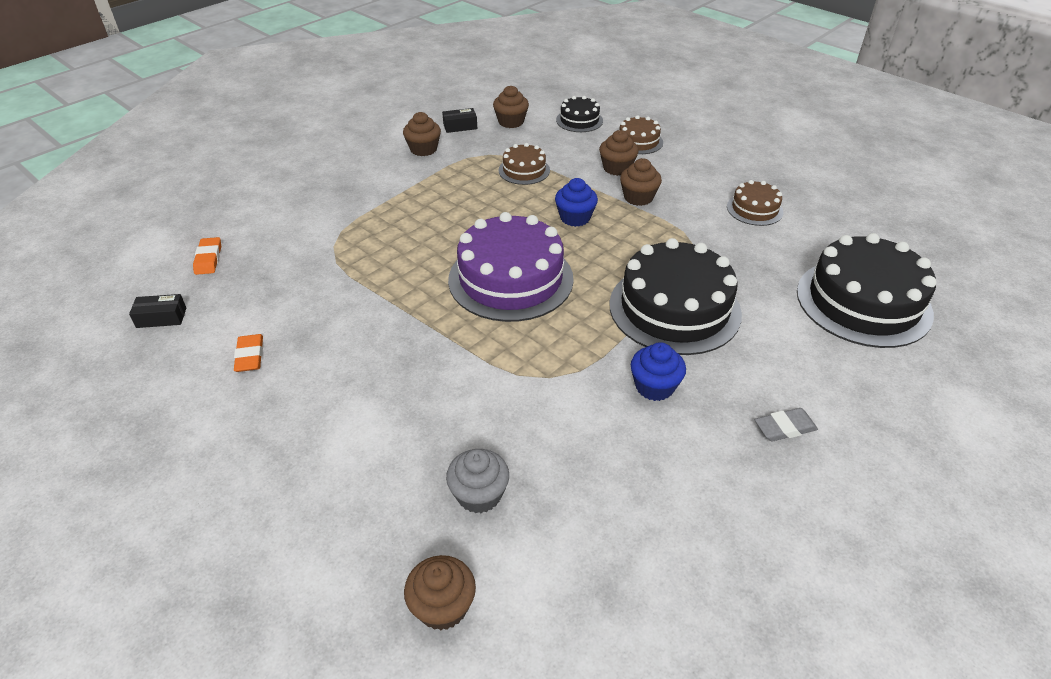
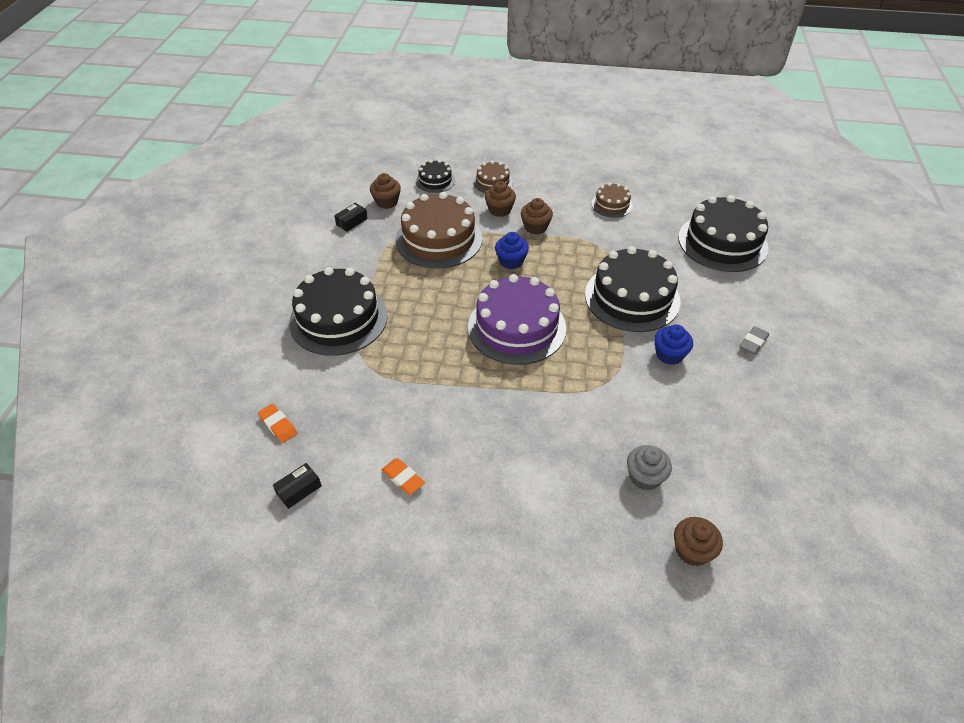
camera: 35 degrees left, 5 degrees up
(355, 199) = (338, 319): none -> black cake
(423, 149) = (345, 253): brown cupcake -> none
(524, 170) = (439, 239): brown cake -> brown cake, size x2.02

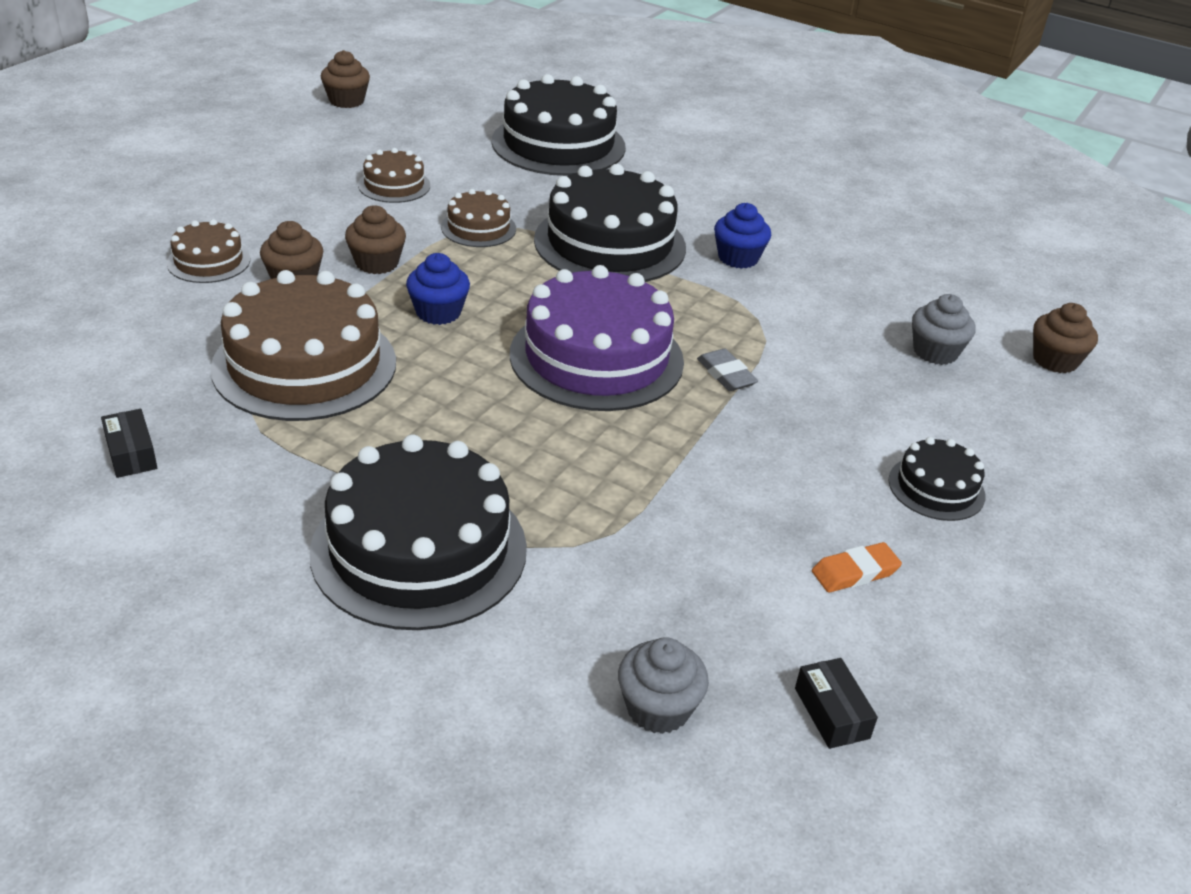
camera: 70 degrees left, 10 degrees down
(278, 425) = (658, 708): orange eraser -> grey cupcake
(386, 202) = (120, 391): brown cupcake -> brown cupcake (346, 101)
(435, 181) = (125, 317): black cake -> black cake (936, 488)
(599, 246) = (478, 228): none -> brown cake
(753, 342) = (753, 197): grey eraser -> grey eraser (726, 374)

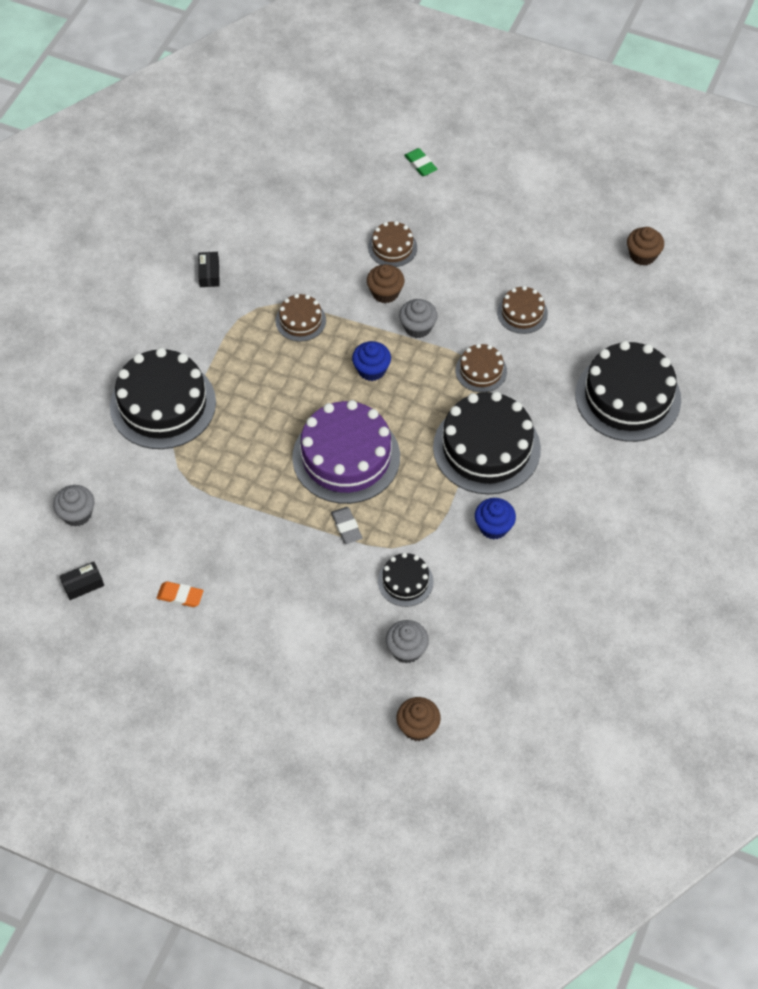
camera: 85 degrees right, 20 degrees up
(60, 215) = (420, 164): none -> green eraser
(131, 453) = (209, 274): black box -> black box turned 60 degrees counterclockwise
(304, 365) = (300, 320): brown cake -> brown cake, size x0.49
(377, 263) = (417, 327): brown cupcake -> grey cupcake
(726, 374) = (346, 527): grey eraser -> grey eraser turned 75 degrees counterclockwise
(855, 572) = (180, 596): orange eraser -> orange eraser turned 45 degrees counterclockwise
(936, 488) = (259, 640): black cake -> black cake (405, 581)

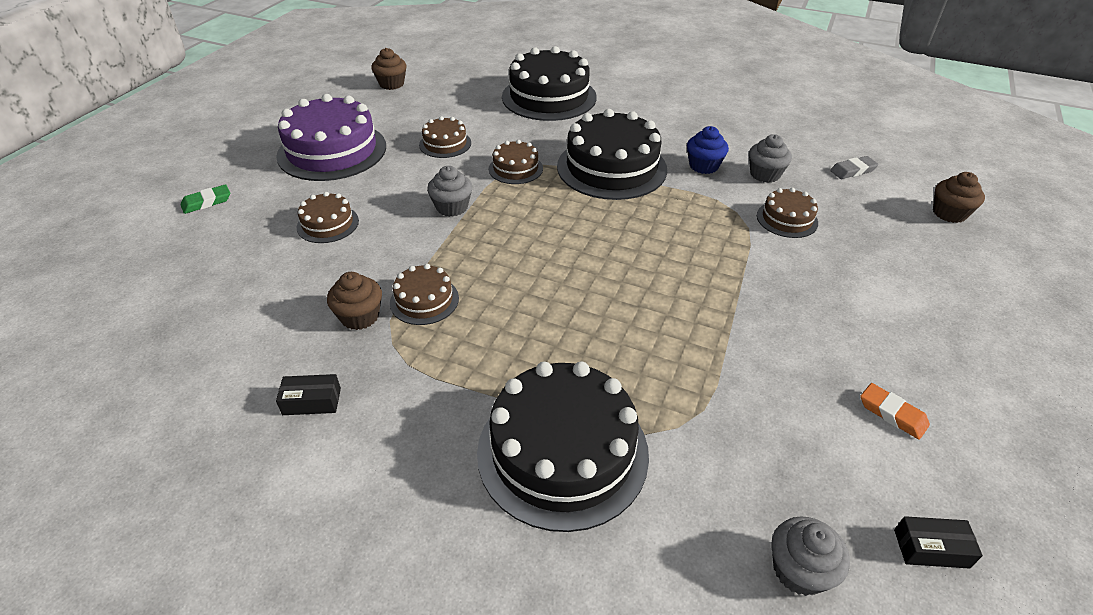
camera: 90 degrees left, 15 degrees down
(83, 584) = (931, 548): black box -> black box turned 60 degrees counterclockwise
(180, 596) = (892, 414): orange eraser -> orange eraser turned 60 degrees counterclockwise
(346, 457) = (635, 260): purple cake -> purple cake (332, 151)
(346, 527) = (732, 260): grey eraser -> grey eraser (852, 170)
(371, 370) = (509, 241): blue cupcake -> none
(385, 292) = (396, 230): brown cupcake -> brown cupcake (360, 316)
(405, 581) = (787, 219): black cake -> brown cake
(406, 649) = (867, 219): grey cupcake -> grey cupcake (765, 174)

